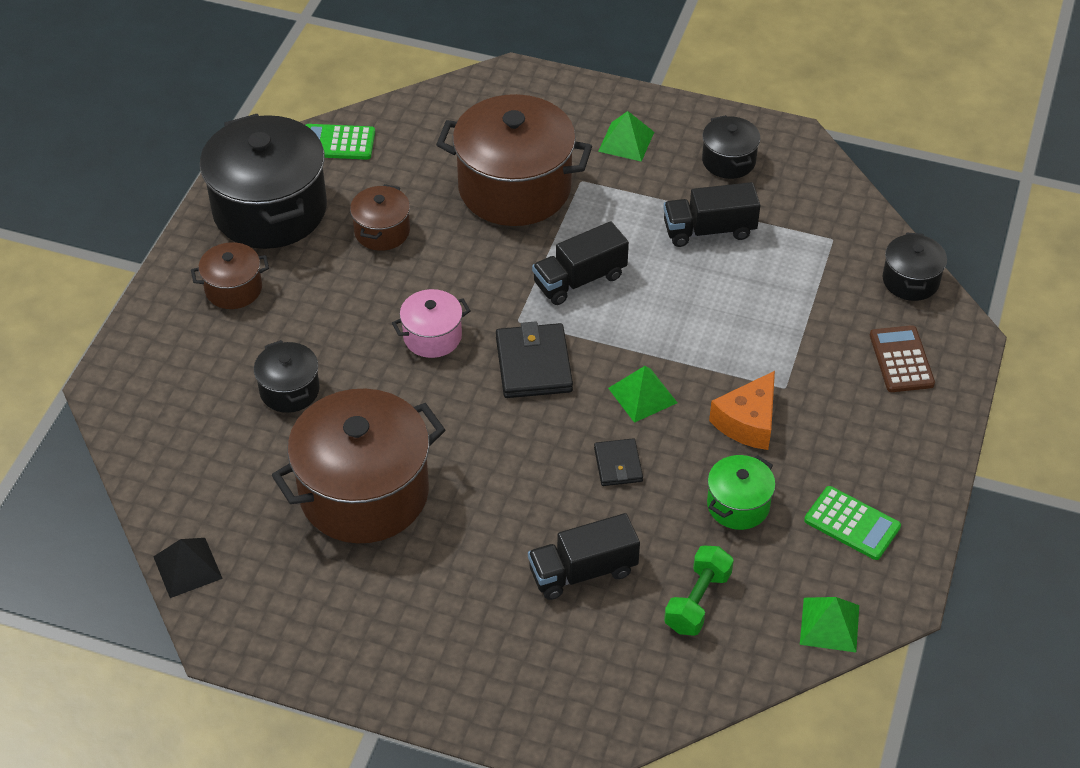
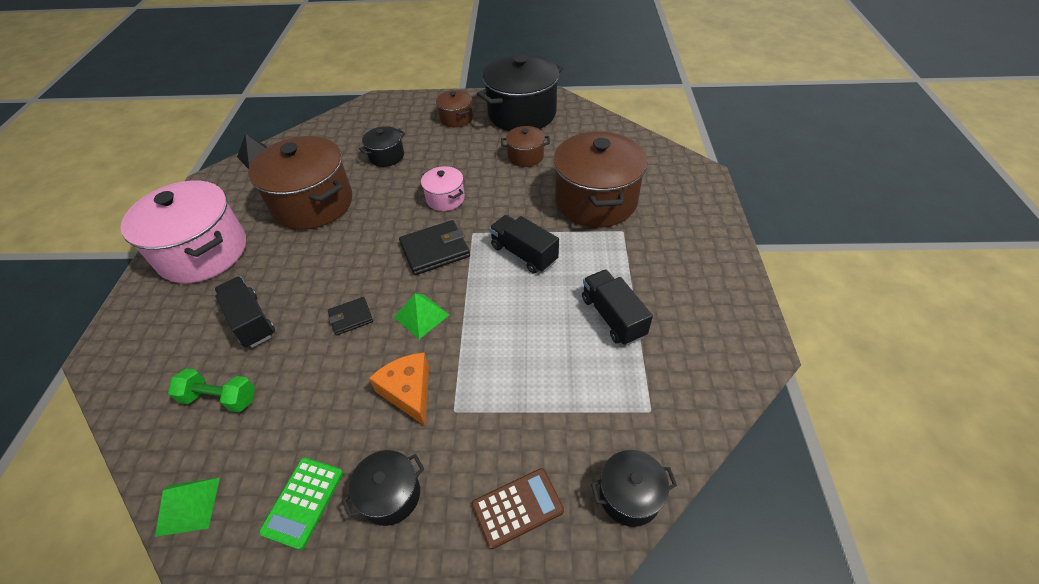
camera: 75 degrees right, 0 degrees up
(337, 143) = (590, 121): green calculator -> none
(415, 634) = (203, 252): none -> pink pot
(626, 141) = (679, 245): green pyramid -> none
(728, 161) = (701, 311): black pot -> black pot (391, 495)
(738, 505) = (318, 404): green pot -> none
(748, 422) = (408, 391): orange cheese -> orange cheese turned 45 degrees clockwise

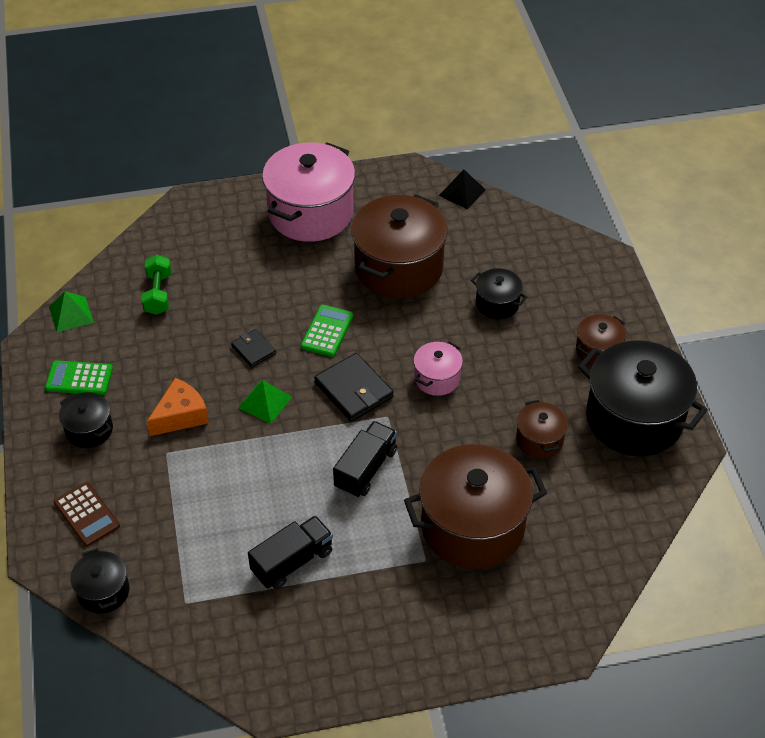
camera: 75 degrees right, 0 degrees up
(251, 321) = (237, 281): black truck -> none
(358, 259) = (327, 331): none -> green calculator

